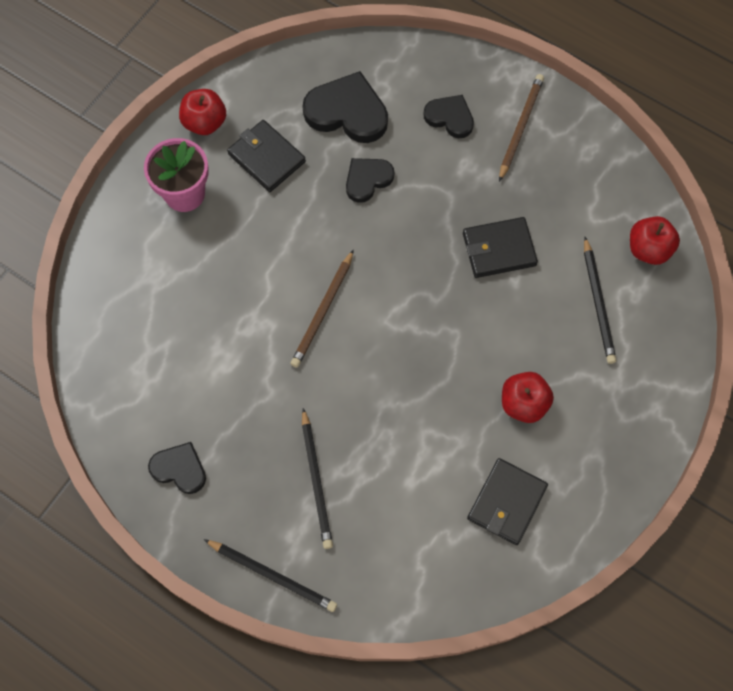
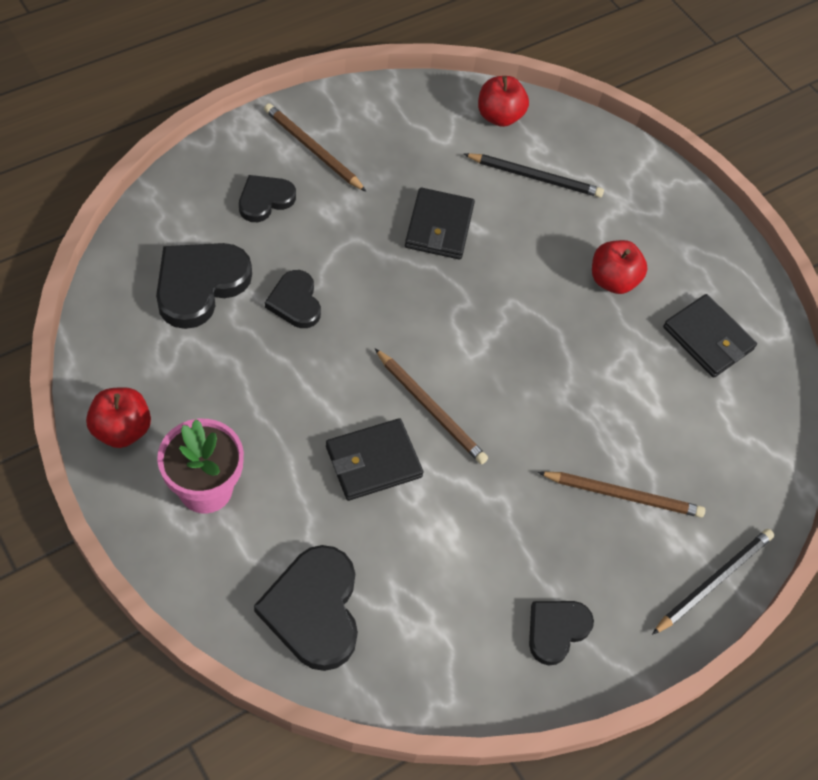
camera: 75 degrees left, 10 degrees down
(125, 300) = (314, 610): none -> black heart
(266, 158) = (210, 385): black wallet -> black wallet (373, 462)
(316, 481) = (623, 495): black pencil -> brown pencil

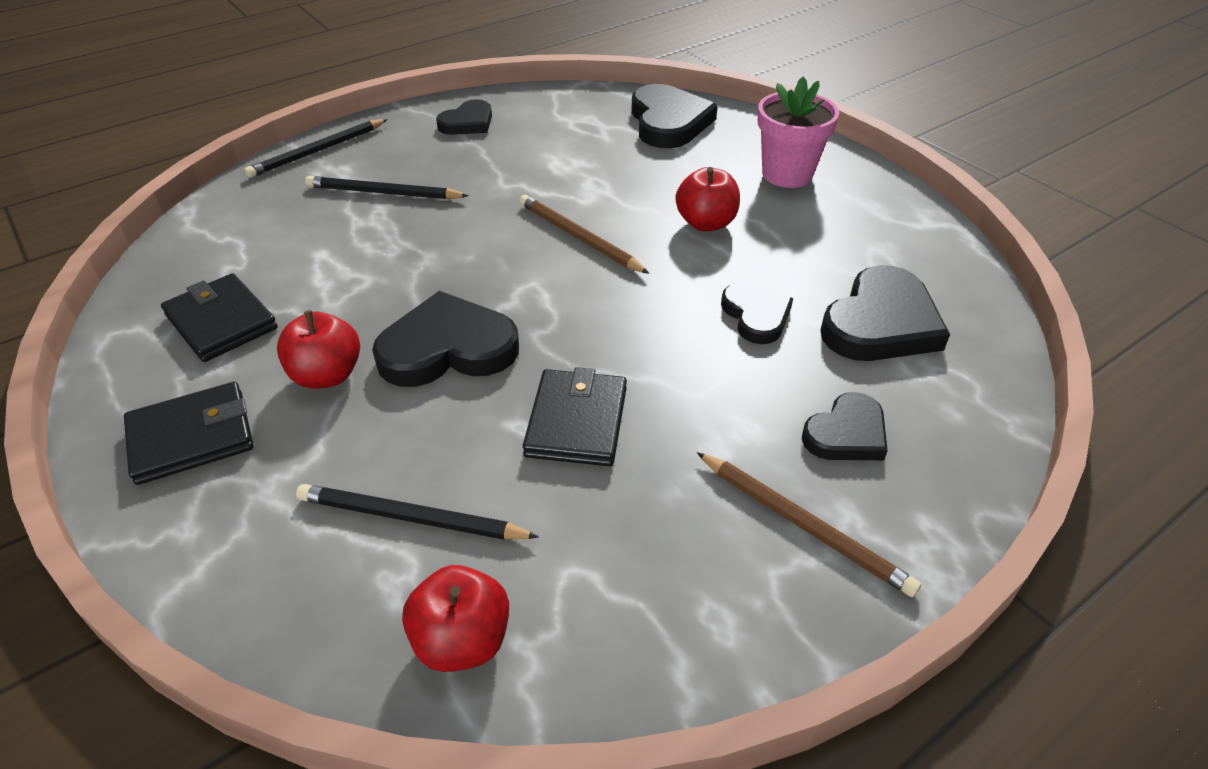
camera: 175 degrees left, 15 degrees down
(122, 429) = (887, 203): red apple -> red apple (706, 223)
(373, 462) = (634, 199): black wallet -> black wallet (191, 437)
(532, 295) = (447, 348): none -> black heart
(623, 495) = (383, 193): brown pencil -> black pencil

